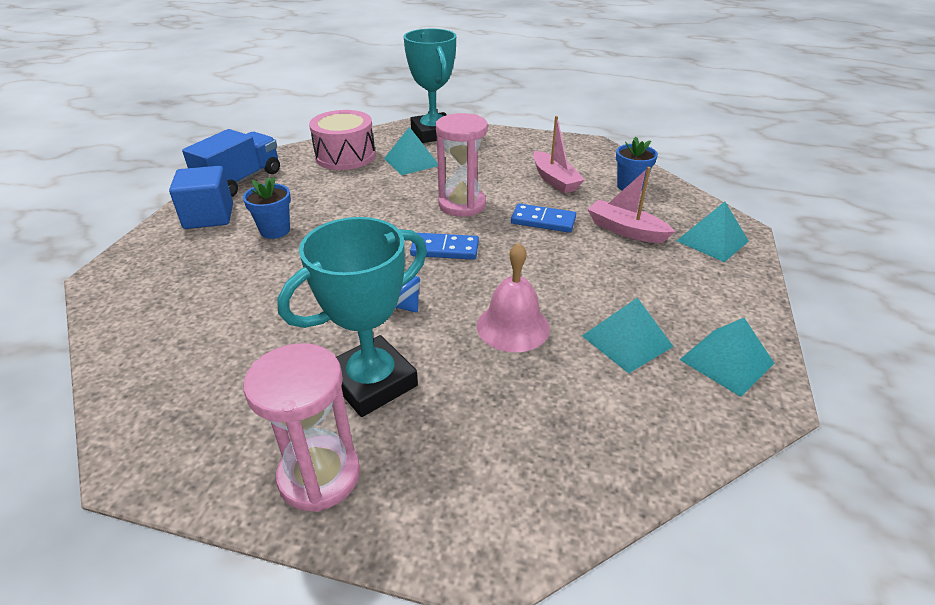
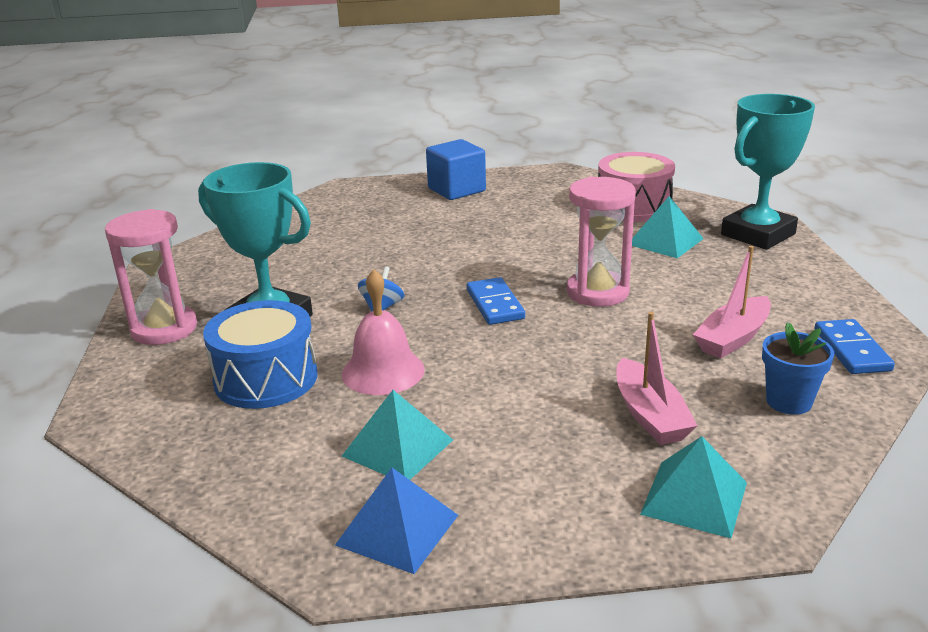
camera: 70 degrees right, 10 degrees down
(240, 181) = (528, 181): blue truck -> none
(275, 231) = (458, 220): blue flower pot -> none
(484, 401) = (266, 379): none -> blue drum
(543, 221) = (612, 349): blue domino -> blue domino (852, 350)
(626, 230) = (650, 415): pink boat -> pink boat turned 150 degrees clockwise
(726, 361) = (397, 529): turquoise pyramid -> blue pyramid

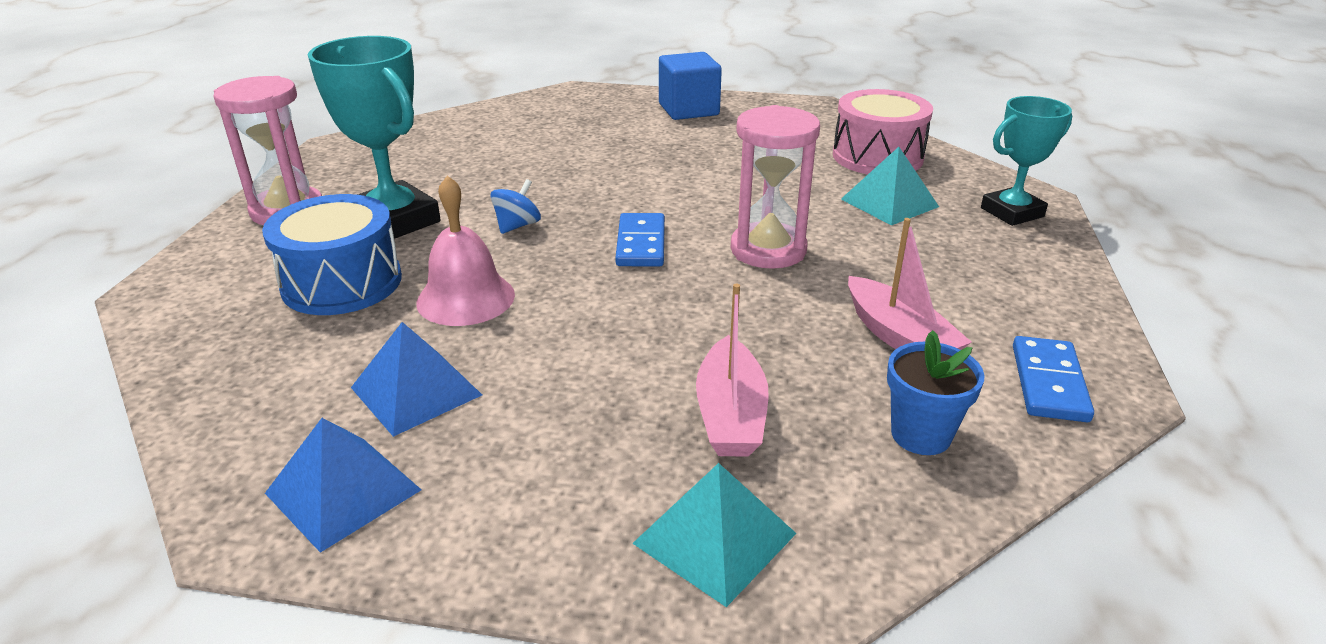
camera: 15 degrees right, 5 degrees up
(397, 448) = (416, 391): turquoise pyramid -> blue pyramid
(733, 338) = (899, 336): pink boat -> pink boat turned 90 degrees counterclockwise
(758, 234) = (1012, 212): turquoise trophy -> turquoise trophy, size x0.65

